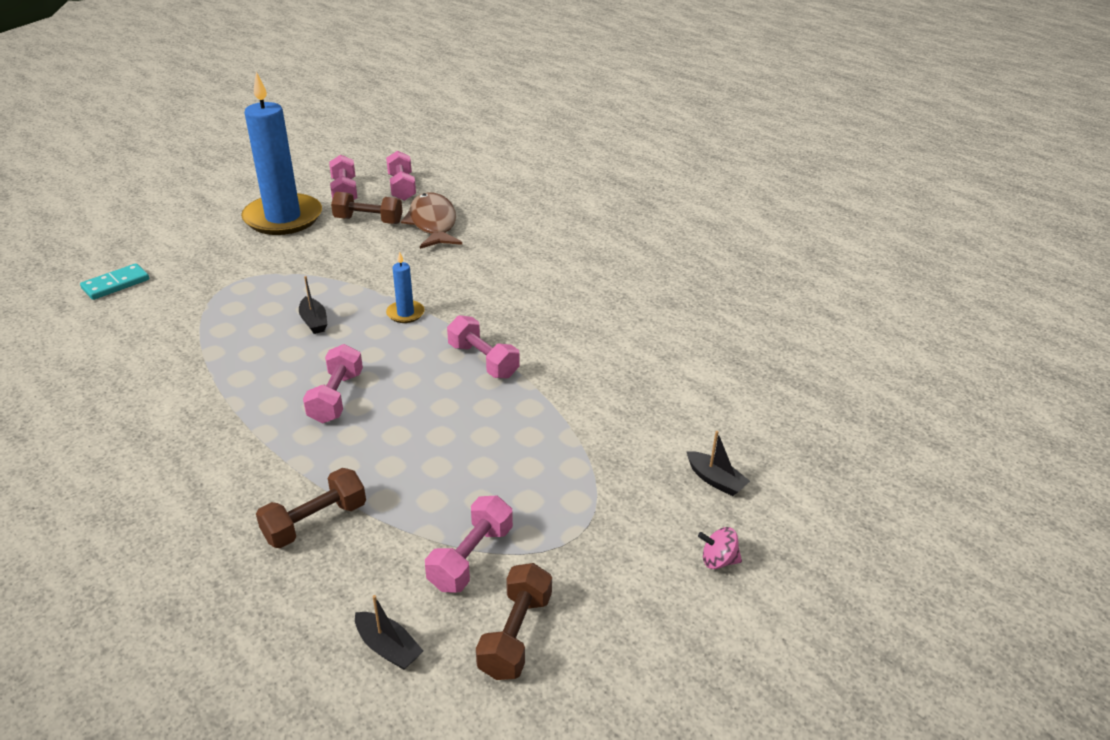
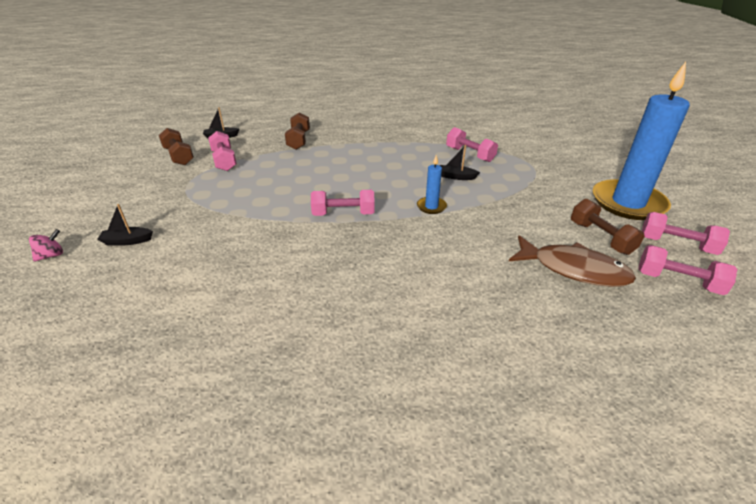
camera: 130 degrees right, 0 degrees up
(116, 284) = (558, 138): turquoise domino -> none
(336, 397) = (373, 164): pink dumbbell -> pink dumbbell (470, 154)
(368, 221) = (601, 238): brown dumbbell -> brown dumbbell turned 75 degrees counterclockwise
(718, 560) = (102, 212): pink spinning top -> pink spinning top (51, 255)

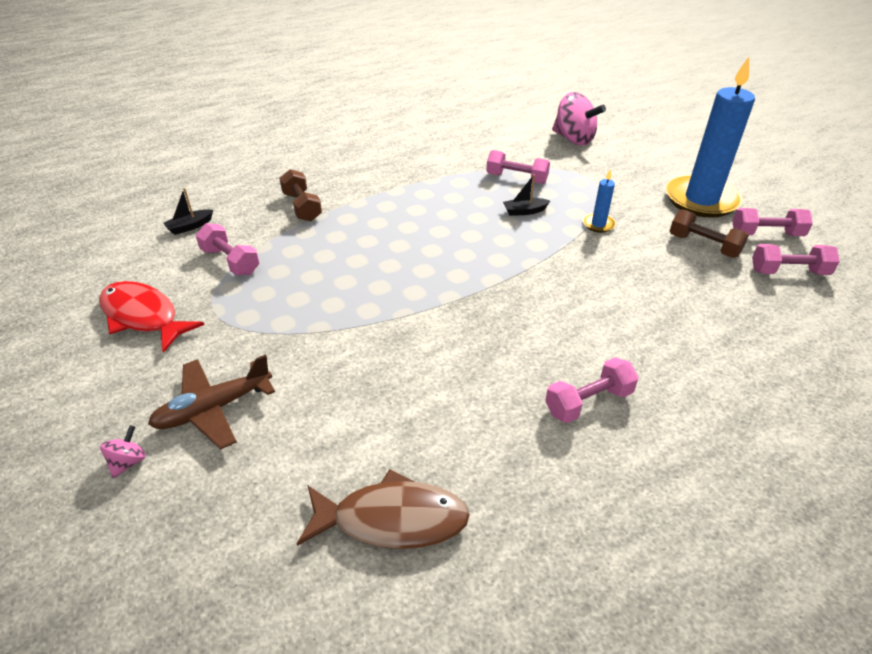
camera: 25 degrees left, 5 degrees up
(127, 241) = (214, 409): black boat -> brown plane
(145, 178) = (143, 316): none -> red fish
(179, 156) = (158, 271): brown dumbbell -> none
(343, 214) = (443, 292): pink dumbbell -> pink dumbbell (588, 402)
(431, 207) = (528, 256): blue candle -> blue candle (598, 224)
(542, 138) = (573, 139): none -> pink spinning top
(574, 269) = (703, 286): brown fish -> brown fish (392, 519)

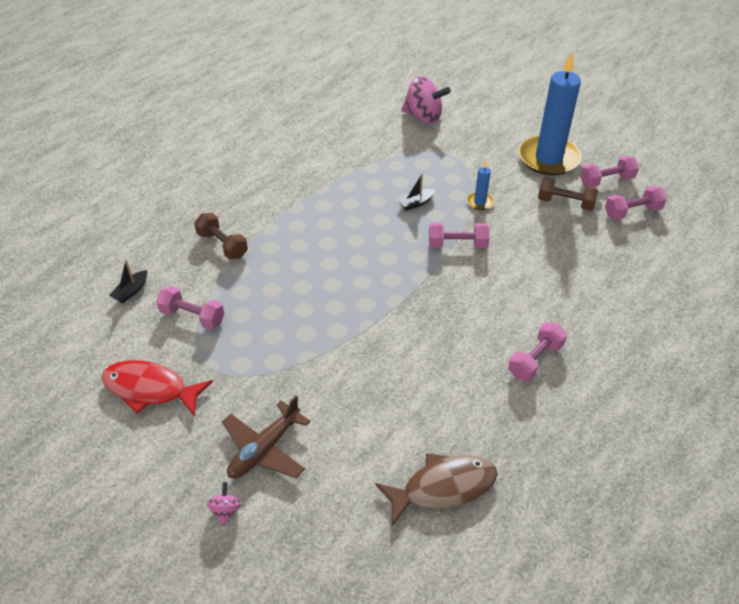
camera: 20 degrees left, 5 degrees up
(516, 178) = (394, 171): pink dumbbell -> pink dumbbell (457, 245)

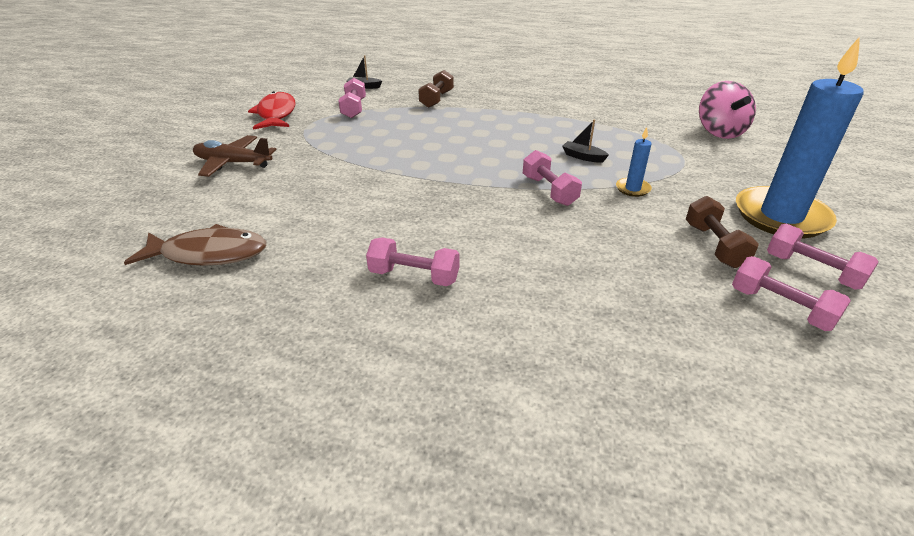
camera: 65 degrees right, 10 degrees down
(226, 510) = (170, 164): pink spinning top -> none
(443, 487) = (209, 254): brown fish -> brown fish turned 45 degrees counterclockwise

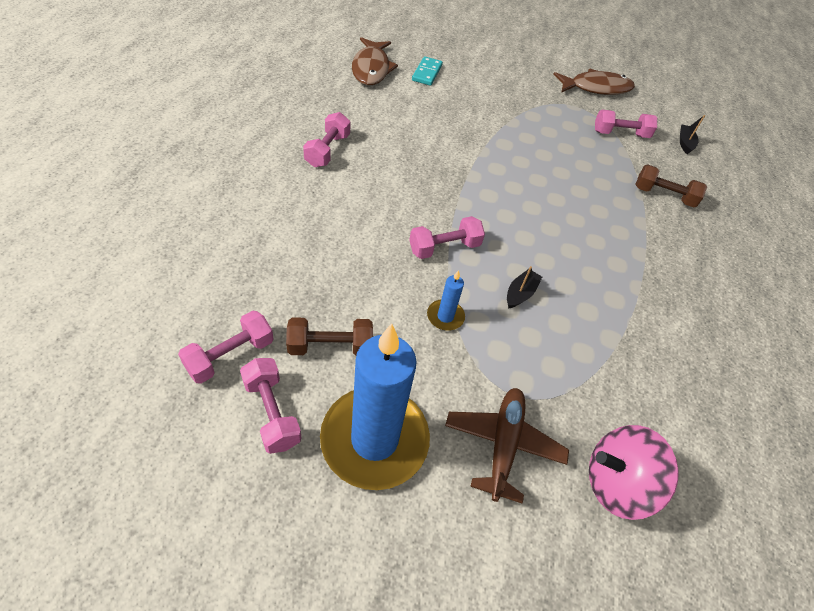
camera: 85 degrees right, 15 degrees up
(230, 208) = (427, 73): none -> turquoise domino
(233, 163) = (496, 71): brown plane -> brown plane (503, 445)
(276, 114) = (596, 88): red fish -> brown fish
(812, 271) = (272, 412): pink dumbbell -> pink dumbbell turned 75 degrees counterclockwise

